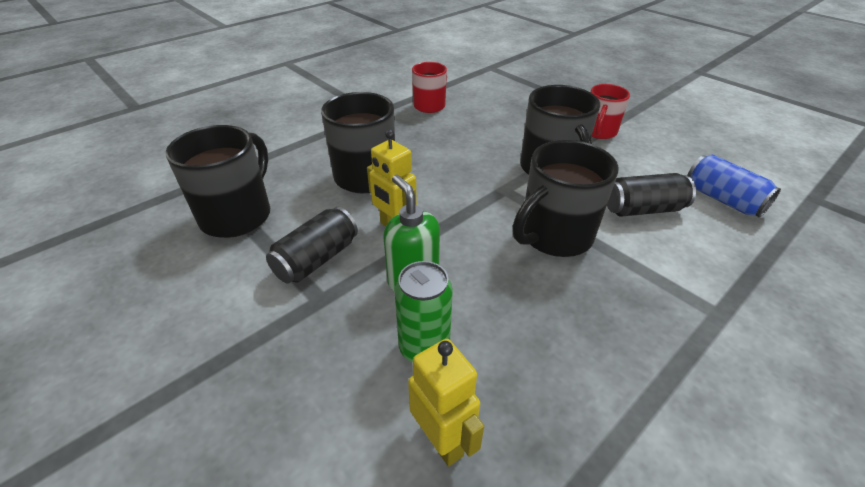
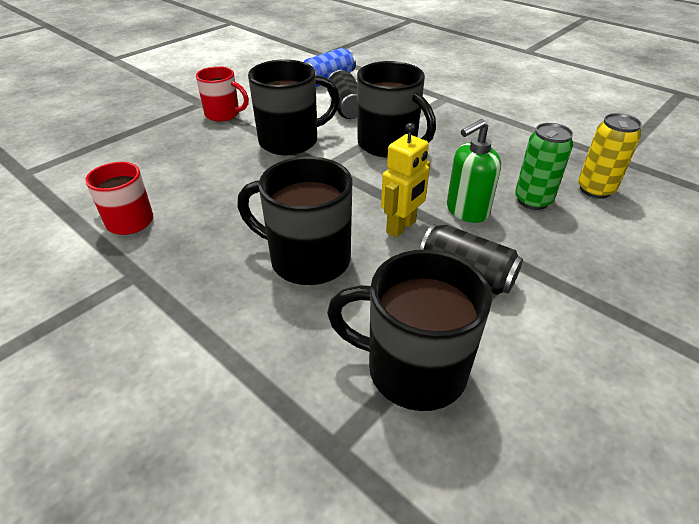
camera: 95 degrees left, 0 degrees up
(442, 440) = (595, 190): yellow robot -> yellow can

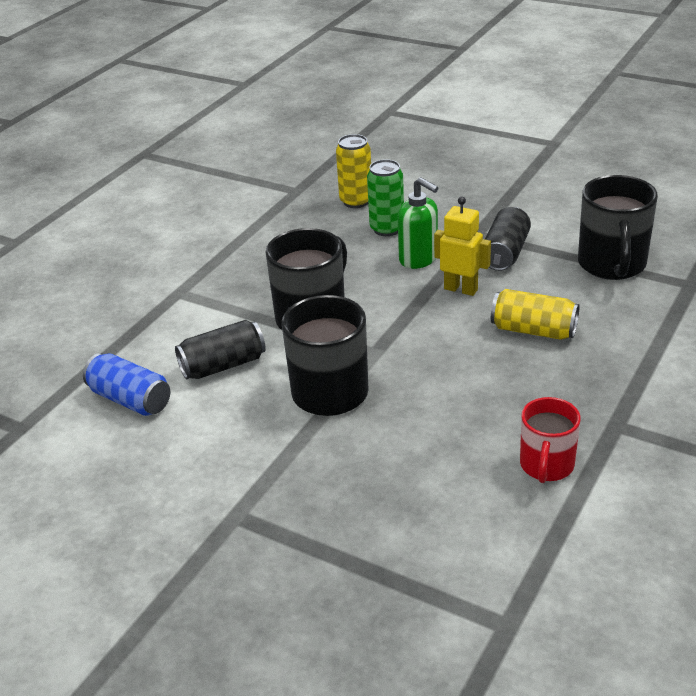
camera: 100 degrees left, 5 degrees down
(223, 114) = (269, 476): red mug -> none
(307, 259) = (533, 330): black mug -> yellow can

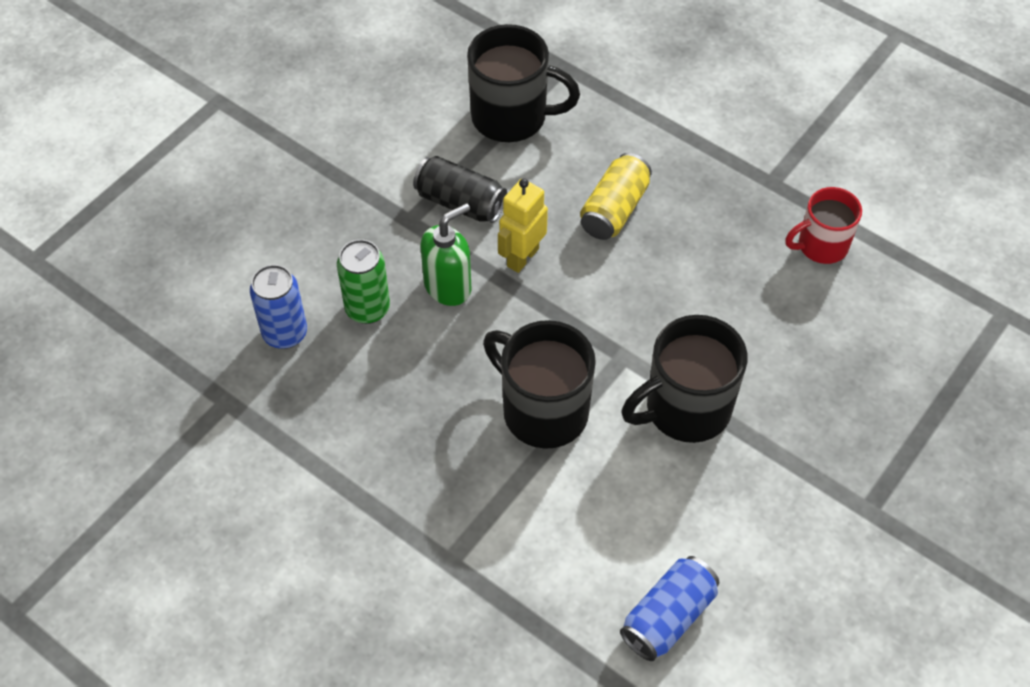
camera: 85 degrees left, 20 degrees up
(223, 365) = (619, 512): black can -> none
(356, 201) = (285, 333): yellow can -> blue can
(546, 466) = (821, 245): red mug -> red mug turned 135 degrees clockwise

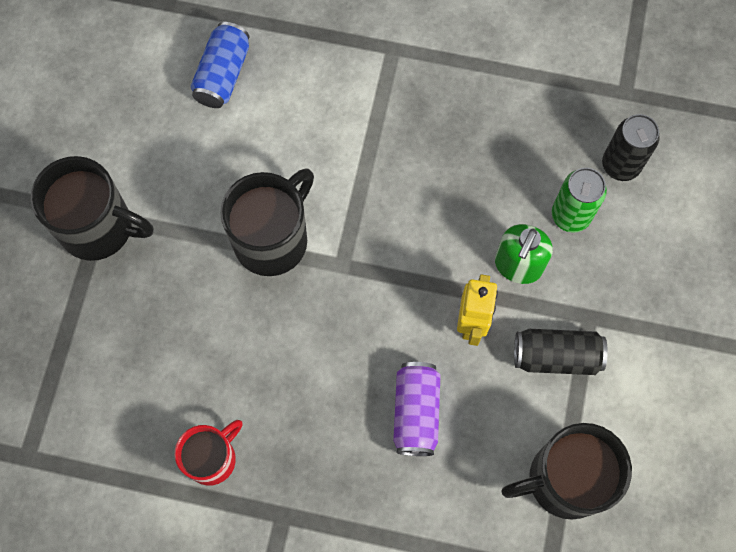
camera: 155 degrees right, 15 degrees up
(285, 333) = (620, 165): blue can -> black can
(542, 410) = (384, 189): black mug -> black mug (99, 228)
(614, 209) = (415, 412): yellow can -> purple can

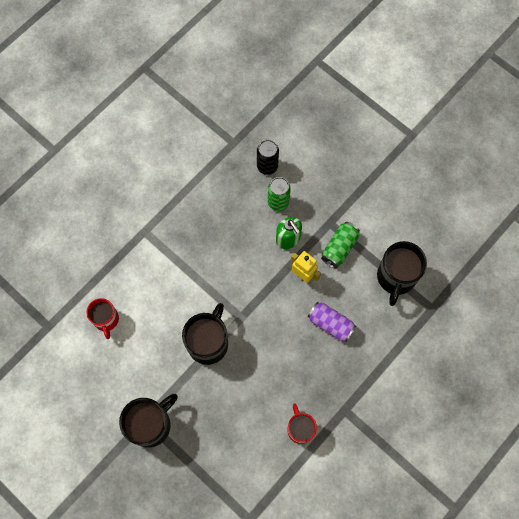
camera: 60 degrees left, 0 degrees up
(223, 75) = (106, 320): blue can -> red mug
(272, 239) = (208, 342): black mug -> black mug turned 45 degrees clockwise
(556, 356) = (339, 248): black can -> green can

